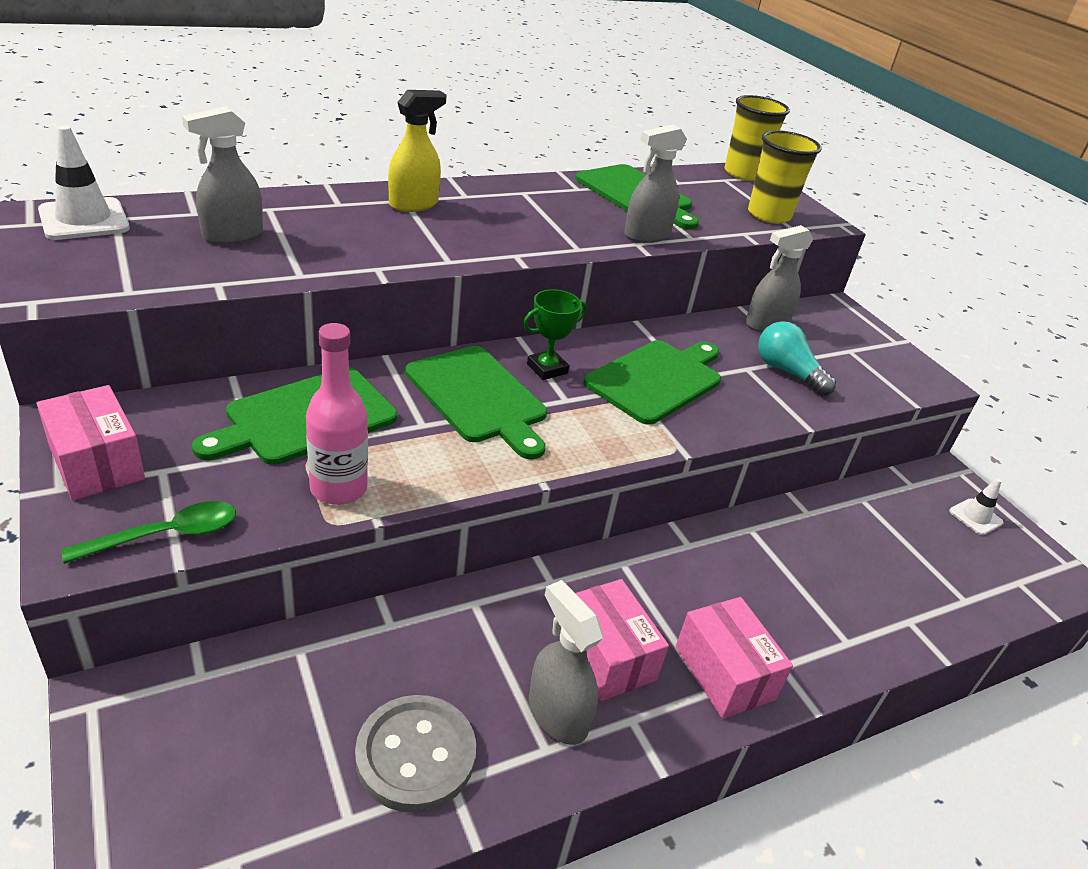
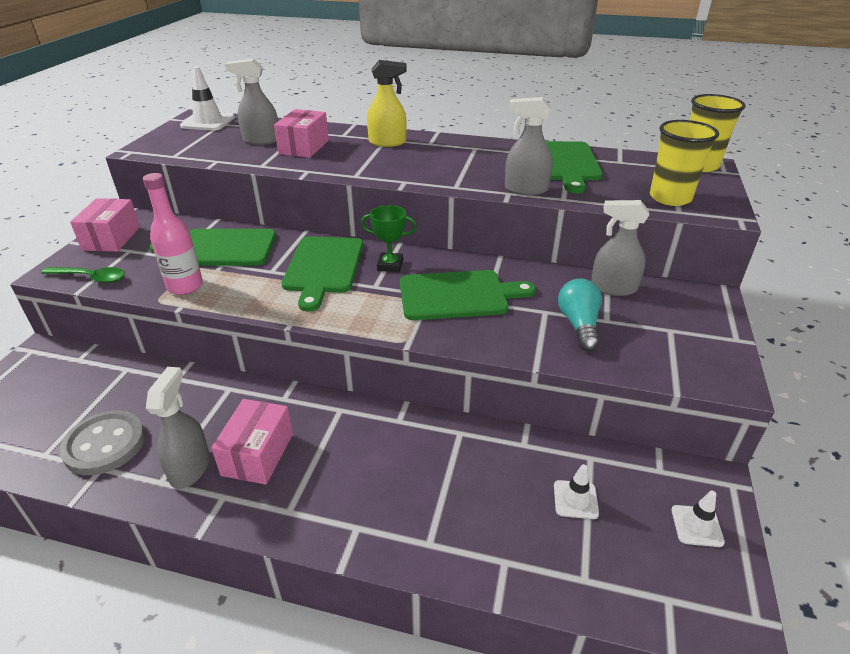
camera: 45 degrees right, 0 degrees up
(724, 673) = (313, 506): pink box -> pink box (304, 147)
(892, 540) = (575, 499): none -> white traffic cone

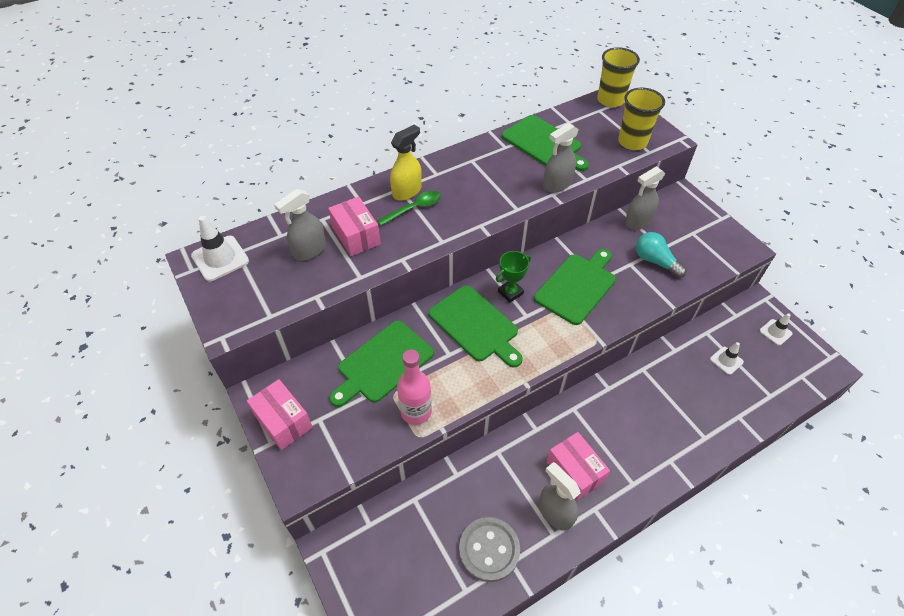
camera: 45 degrees left, 15 degrees up
(90, 278) = (337, 463): green spoon -> green spoon (414, 208)

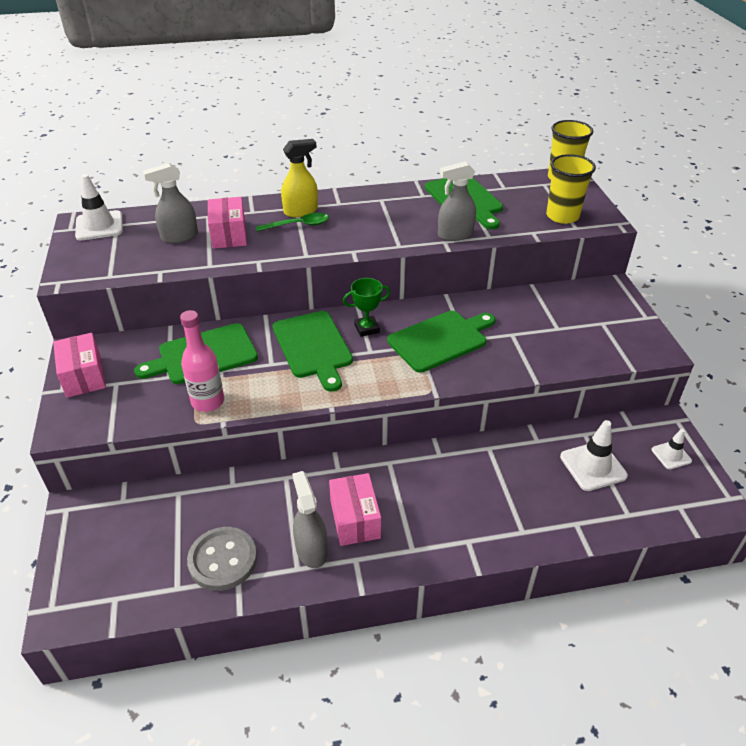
camera: 20 degrees right, 10 degrees down
(638, 221) = (545, 299): grey spray bottle -> none
(655, 261) = (542, 338): turquoise light bulb -> none
(726, 360) = (593, 466): white traffic cone -> white traffic cone, size x1.69

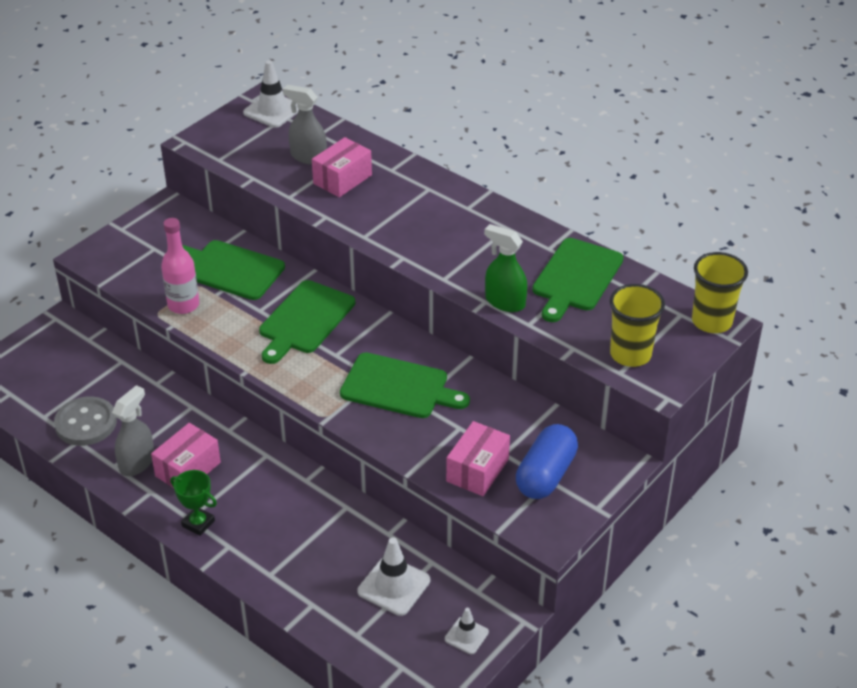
camera: 50 degrees right, 0 degrees up
(84, 376) = (144, 229): pink box -> pink box (477, 470)
(298, 225) = (403, 206): green spoon -> none
(301, 211) = (427, 194): yellow spray bottle -> none
(366, 328) = (363, 336): green trophy -> green trophy (198, 523)
(455, 235) = (504, 302): grey spray bottle -> green spray bottle
(595, 322) = (545, 475): none -> blue capsule

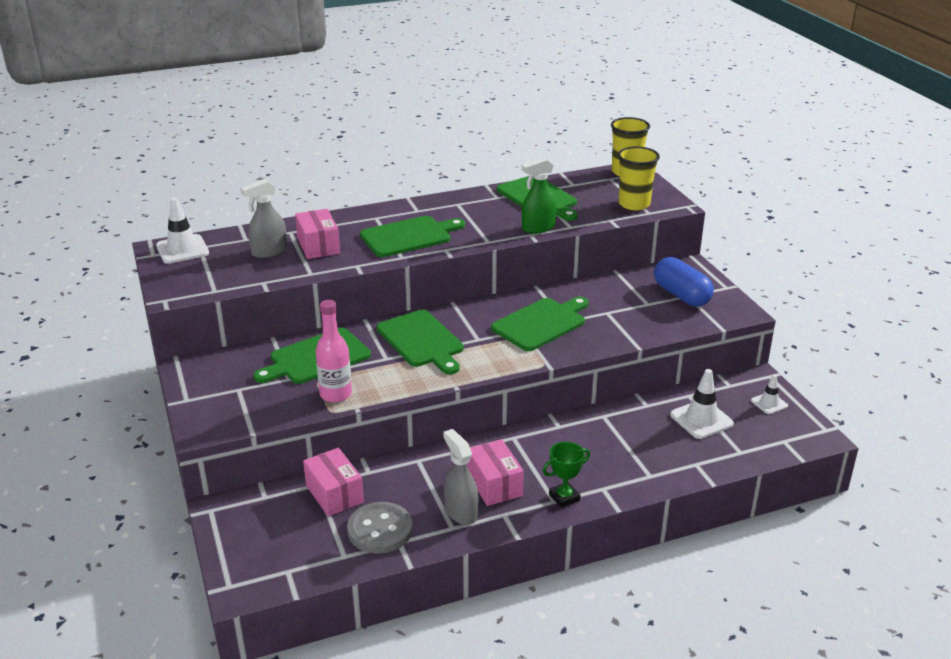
camera: 60 degrees left, 10 degrees down
(409, 224) = (409, 236): none -> green cutting board
(477, 470) = (656, 319): pink box -> pink box (334, 494)

